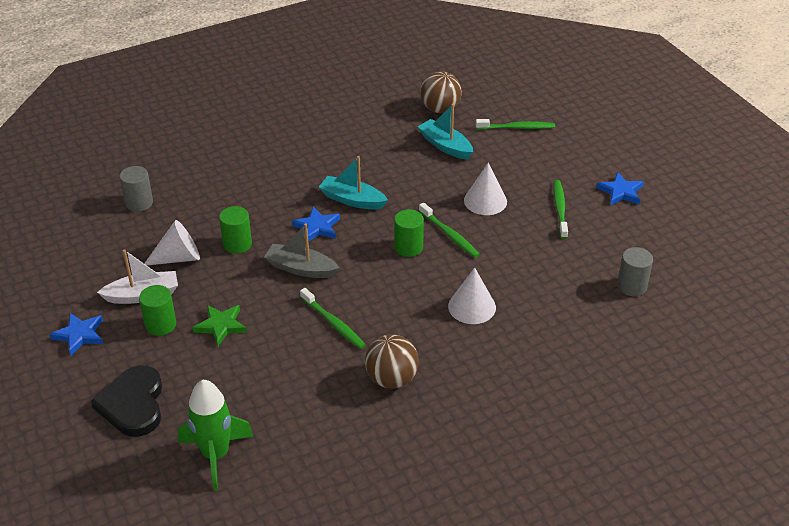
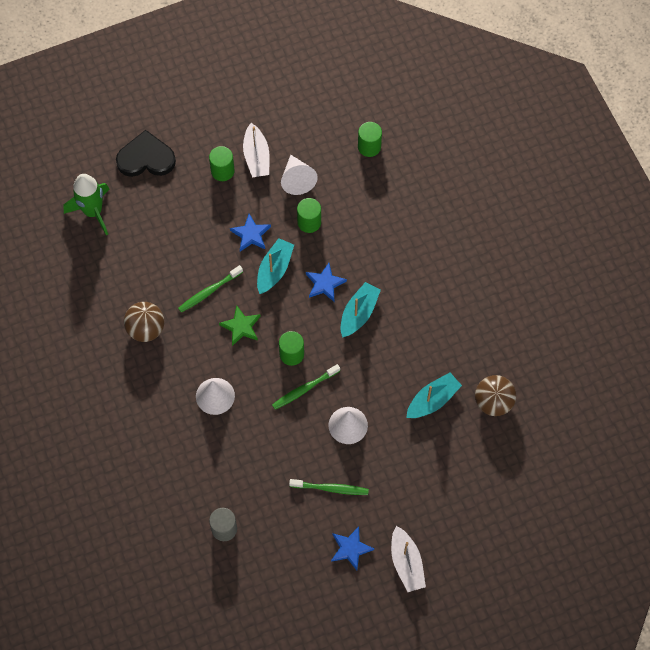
camera: 95 degrees right, 25 degrees up
(79, 335) = (218, 118): blue star -> blue star (251, 234)
(139, 203) = (369, 147): grey cylinder -> green cylinder
(221, 326) = (216, 212): green star -> green star (241, 327)
(301, 268) = (274, 270): grey boat -> turquoise boat
(516, 127) = (458, 470): green toothbrush -> none
(622, 155) = (406, 563): none -> white boat

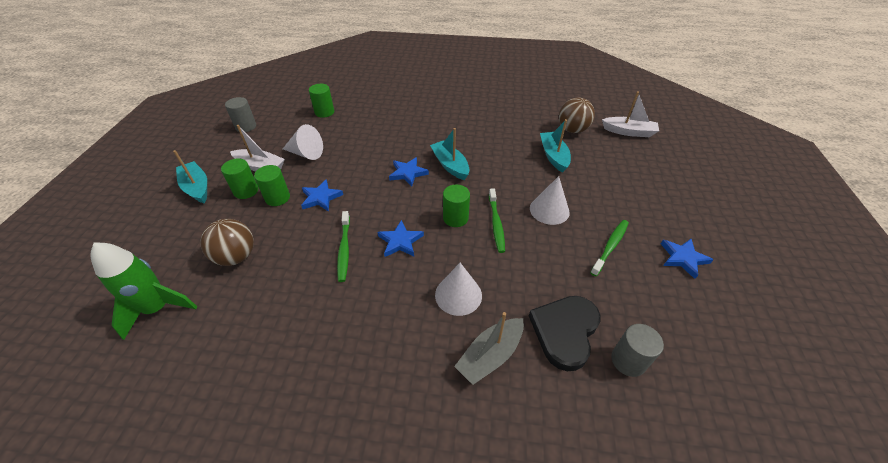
camera: 60 degrees left, 20 degrees down
(146, 158) = (166, 236): black heart -> black heart (565, 331)
(146, 329) = (334, 323): brown ball -> brown ball (236, 257)
(178, 440) = (490, 355): none -> grey boat
(241, 327) = (400, 241): green star -> blue star
(274, 270) = (367, 196): turquoise boat -> turquoise boat (197, 187)
(301, 96) = (246, 126): none -> grey cylinder
(309, 222) = (347, 161): green cylinder -> green cylinder (277, 198)
(406, 563) = (707, 226): white boat -> white boat (628, 132)

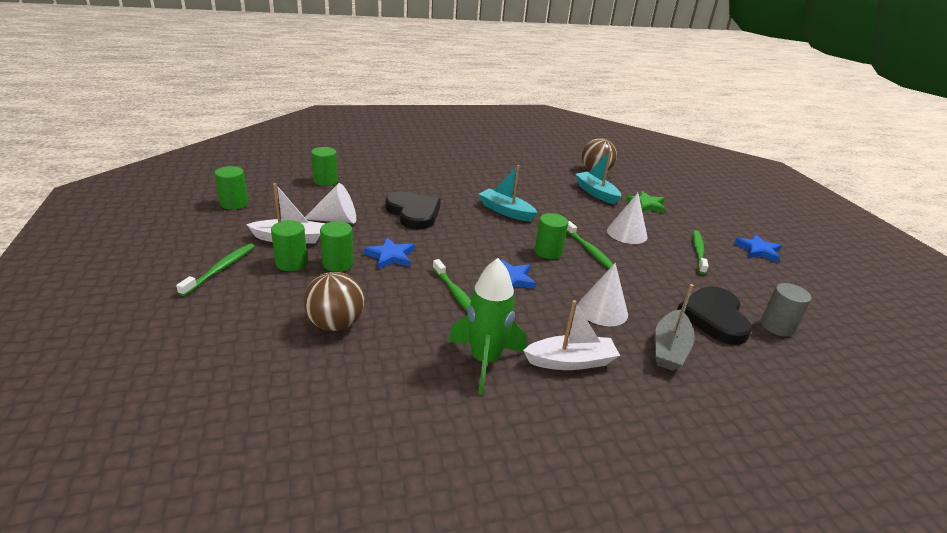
camera: 25 degrees left, 15 degrees down
(158, 308) = (276, 391): green rocket -> green rocket (485, 361)
(197, 187) = (220, 269): turquoise boat -> green toothbrush
(246, 126) = (234, 204): grey cylinder -> green cylinder
(370, 155) = (413, 213): none -> black heart
(408, 173) = (468, 223): blue star -> none
(596, 178) = (646, 205): none -> green star
(628, 132) = (644, 168): white boat -> white boat (570, 361)

